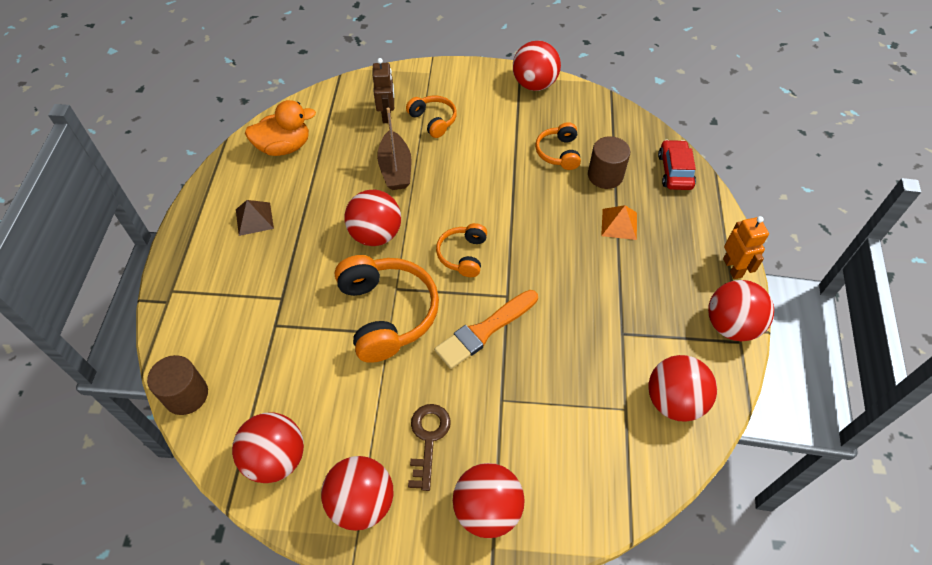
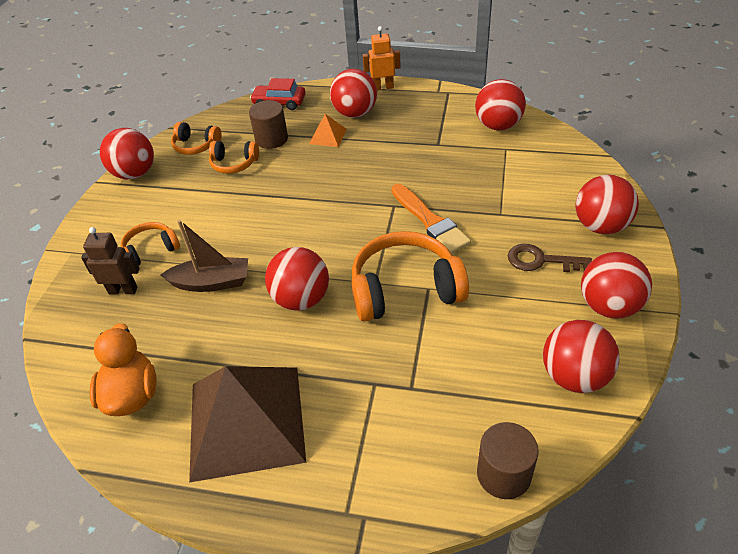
camera: 80 degrees left, 10 degrees down
(254, 219) = (246, 421): brown pyramid -> brown pyramid, size x2.42
(463, 255) = (342, 232): orange headphones -> orange headphones (196, 146)
(731, 325) = (434, 94): red ball -> red ball (355, 113)

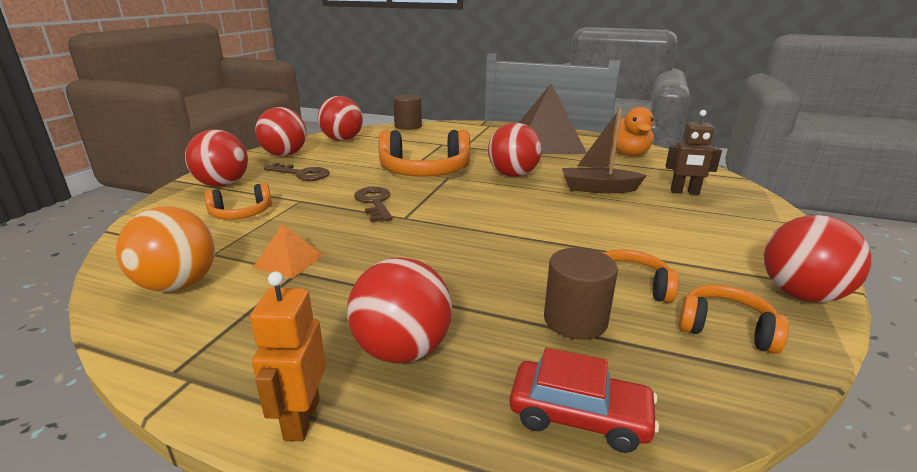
camera: 175 degrees left, 20 degrees down
(151, 250) = (682, 213): orange headphones -> orange headphones (241, 214)
(328, 136) = (468, 310): orange pyramid -> orange pyramid (289, 261)
(383, 87) = (301, 419): orange robot -> orange robot turned 90 degrees clockwise
(430, 221) = (374, 202): orange brush -> brown key
(498, 126) = (178, 285): red ball -> orange ball

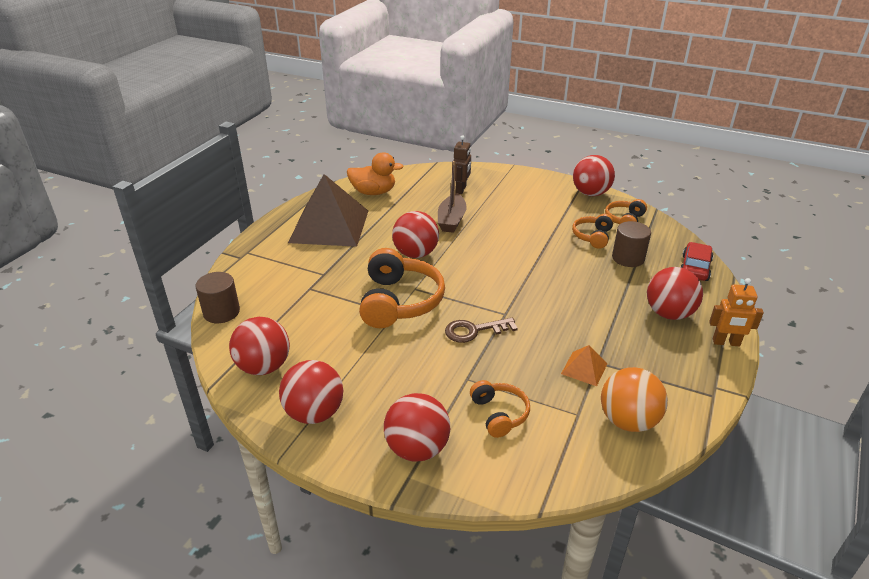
camera: 85 degrees left, 10 degrees up
(301, 174) = (391, 387): brown key -> none

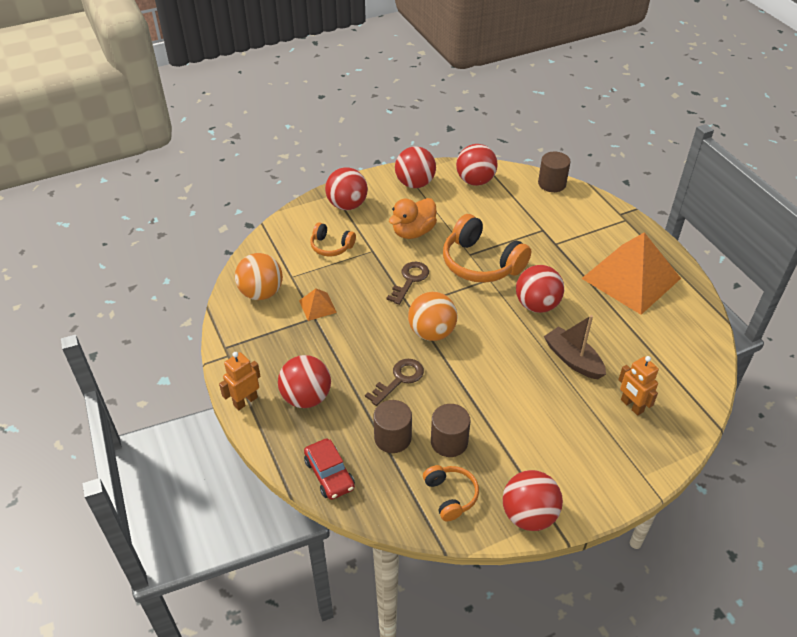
camera: 130 degrees right, 10 degrees up
(329, 226) = (631, 278): brown pyramid -> orange pyramid
(373, 192) = (677, 336): orange duck -> orange duck (413, 232)
(461, 189) = (631, 406): brown robot -> orange robot
(515, 288) = (432, 332): none -> orange ball
(581, 280) = (399, 379): none -> brown key
(592, 236) = (449, 442): orange headphones -> brown cylinder

